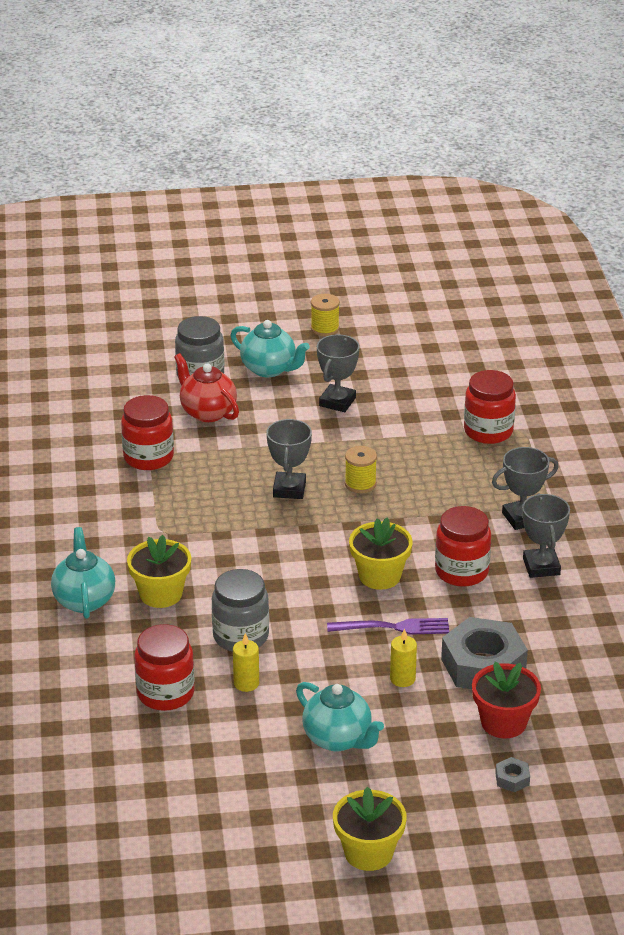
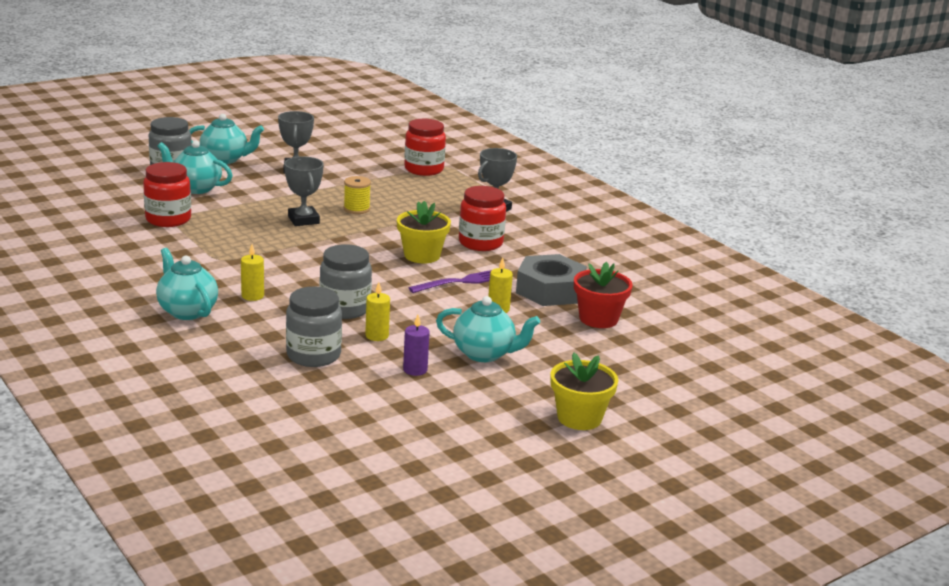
camera: 30 degrees left, 10 degrees down
(161, 594) = (252, 296): yellow flower pot -> yellow candle
(165, 693) = (313, 355): red jar -> grey jar
(207, 412) = (196, 188): red teapot -> turquoise teapot
(251, 741) = (415, 370): none -> purple candle
(325, 329) = (249, 134): yellow spool -> none
(512, 779) = (639, 349): grey nut -> none
(541, 566) = (534, 231): grey trophy -> none

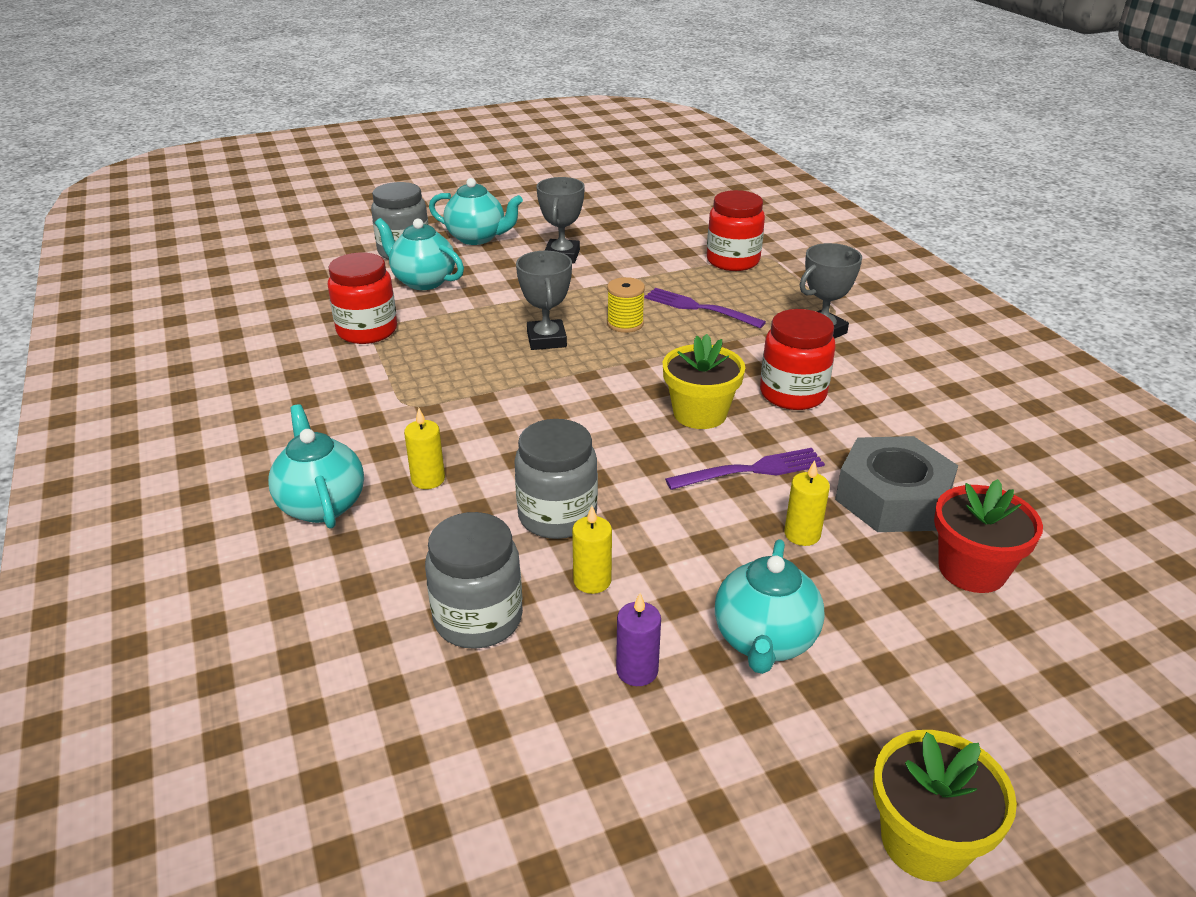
camera: 15 degrees right, 10 degrees up
(406, 198) = (699, 308): none -> purple fork
(484, 354) = (764, 641): turquoise teapot -> turquoise teapot turned 75 degrees clockwise

